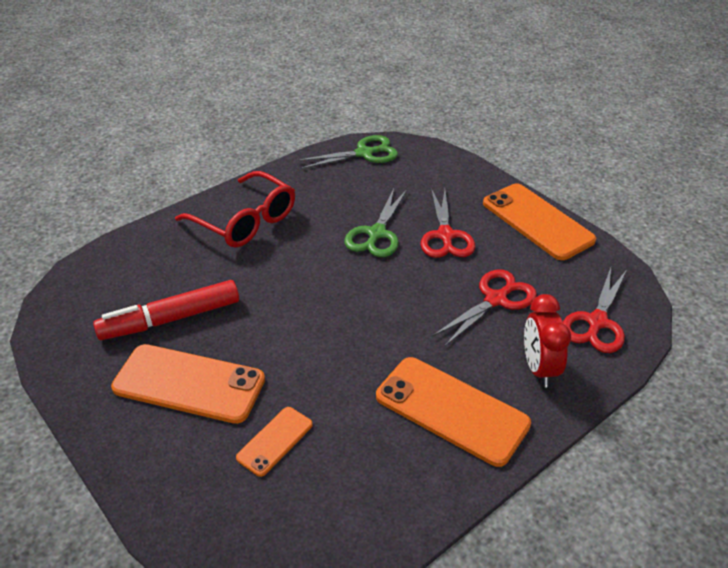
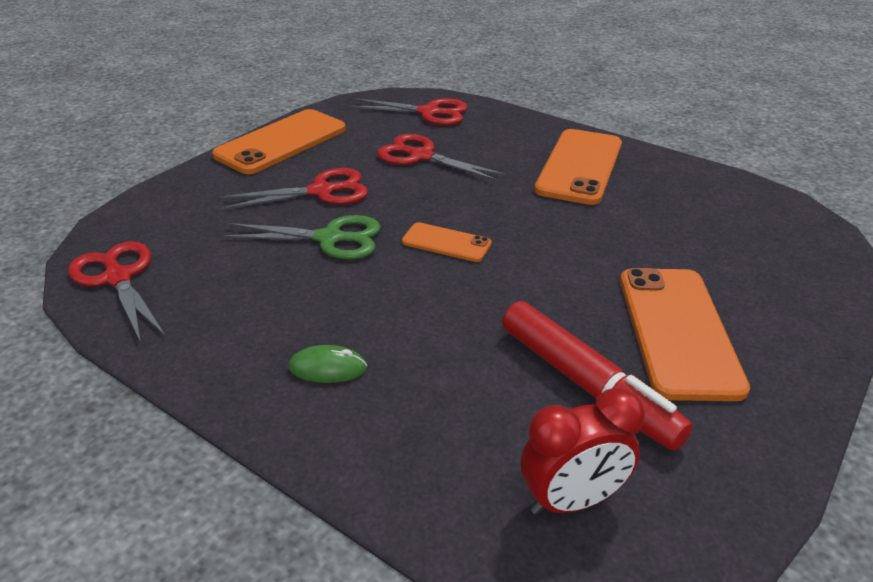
camera: 105 degrees left, 5 degrees down
(245, 221) = (328, 368): red glasses -> green mouse
(275, 441) = (695, 251): orange phone -> orange phone (446, 243)
(364, 153) = (118, 278): green scissors -> red scissors
(539, 368) = (502, 133): red clock -> red clock (572, 500)

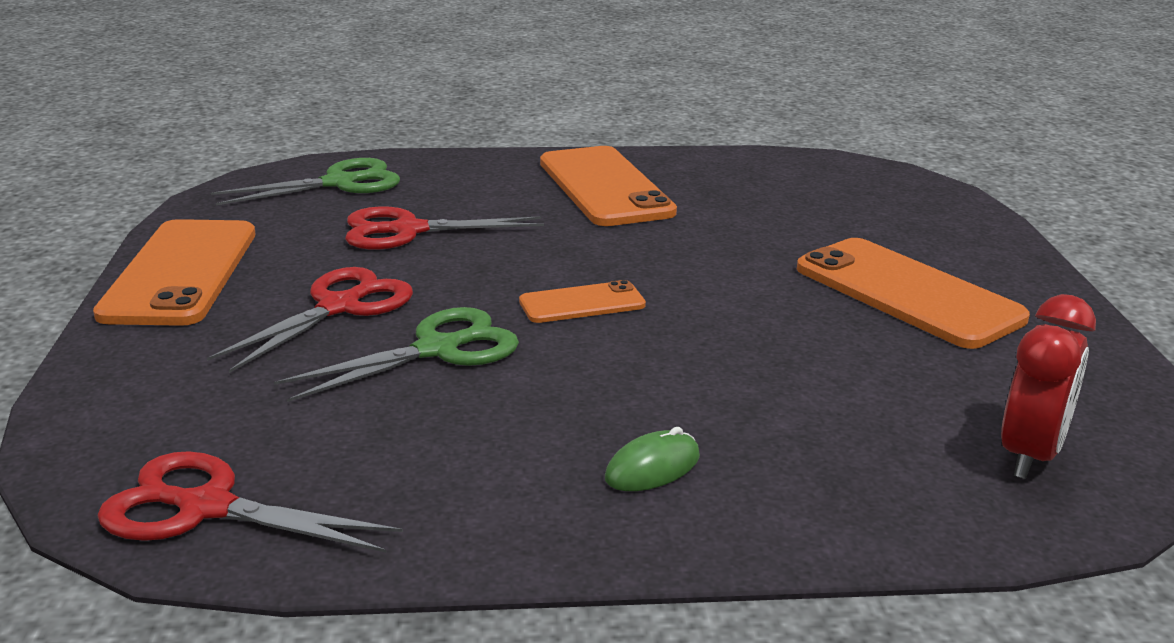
camera: 40 degrees left, 10 degrees down
(429, 112) = (339, 183): red scissors -> green scissors
(586, 385) = (905, 366): red marker -> none

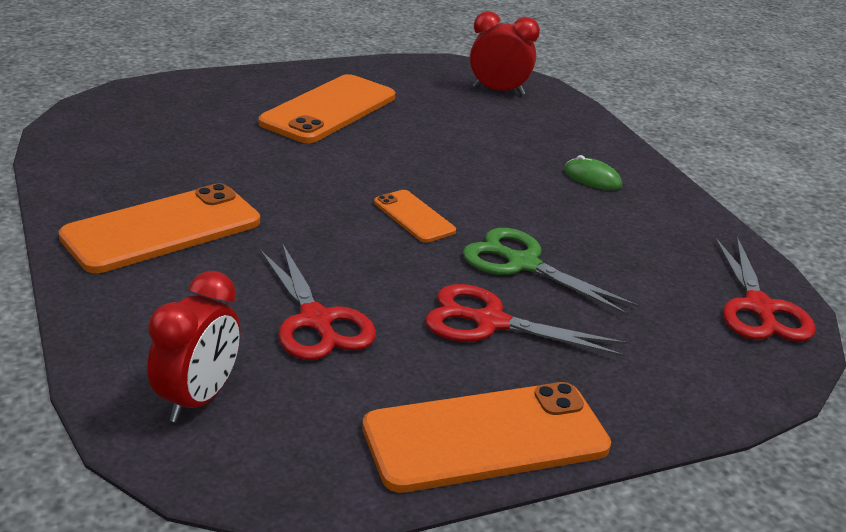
camera: 110 degrees left, 5 degrees up
(339, 183) = (198, 399): green scissors -> red clock

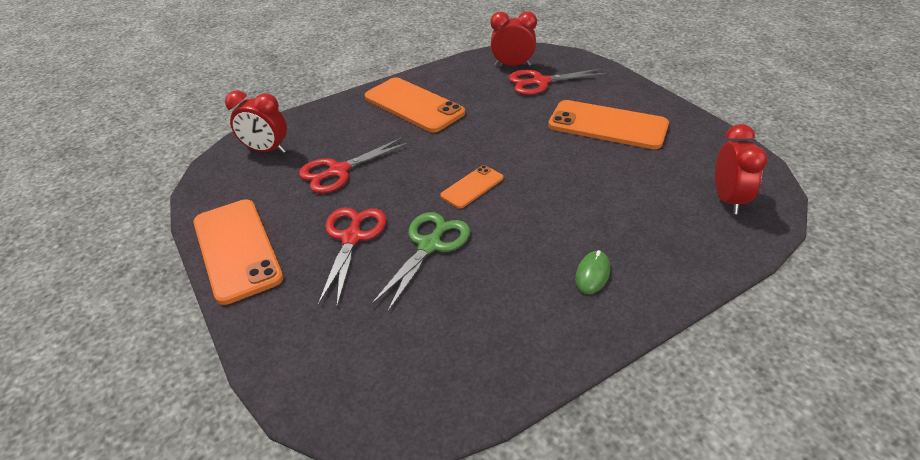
camera: 85 degrees right, 10 degrees up
(113, 132) = (512, 65): none -> red clock
(759, 308) = (411, 399): red scissors -> red scissors (540, 82)

